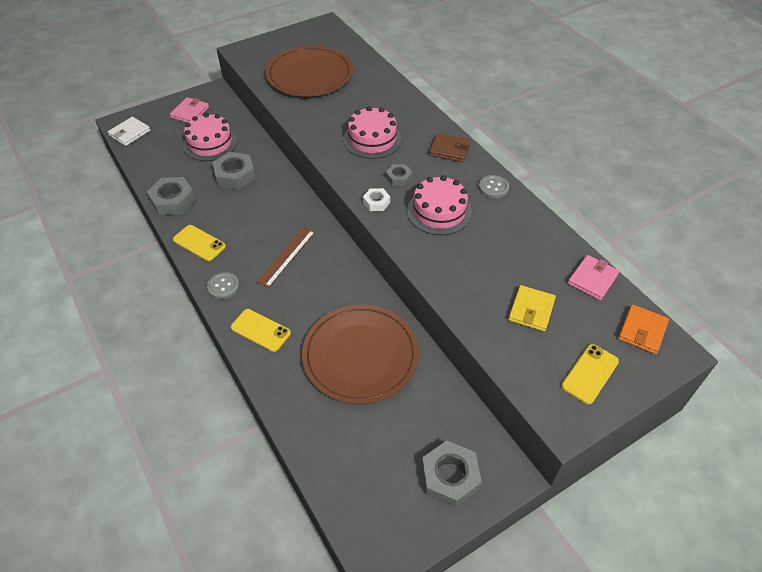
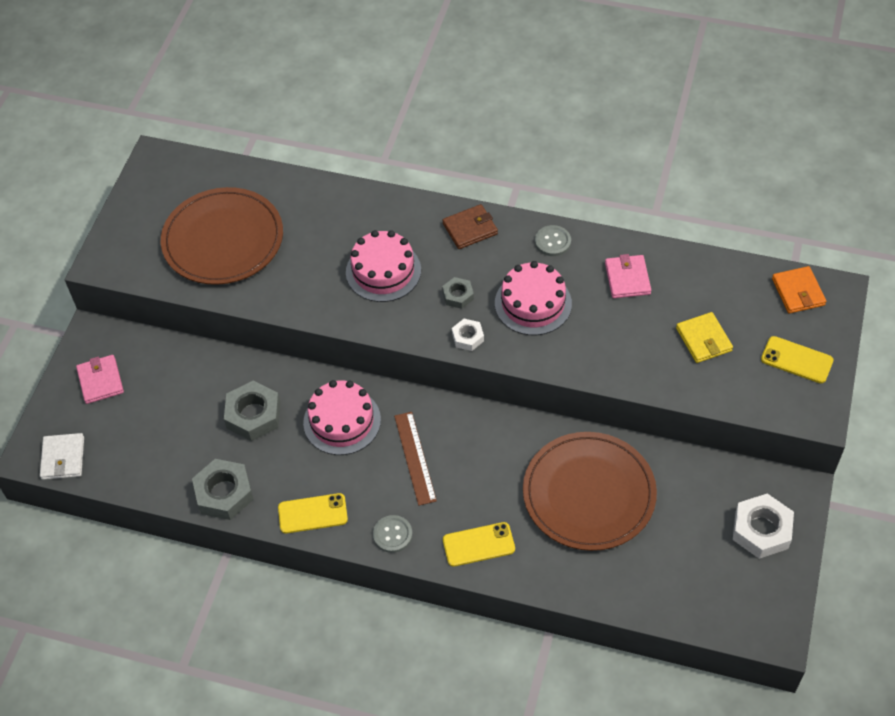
camera: 40 degrees left, 5 degrees up
(210, 143) = (176, 400): pink cake -> pink cake (342, 421)
(450, 477) = (761, 530): grey nut -> white nut
(590, 374) = (796, 360): yellow phone -> yellow phone turned 60 degrees counterclockwise
(592, 279) = (721, 273): pink wallet -> pink wallet (627, 278)

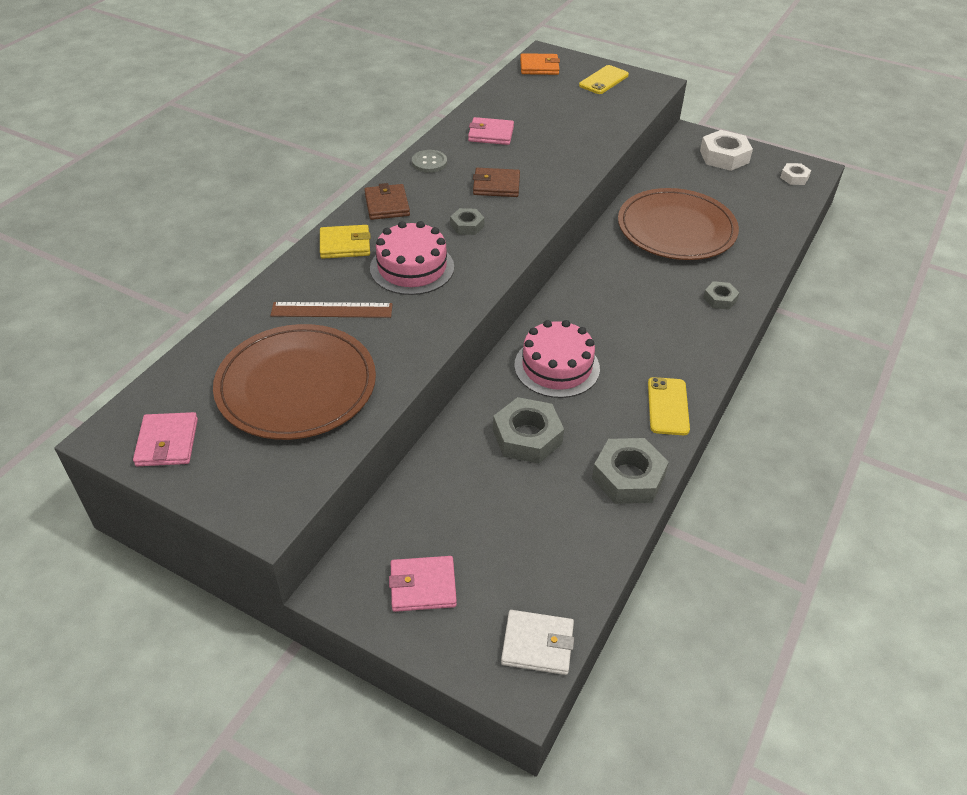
camera: 80 degrees left, 10 degrees down
(154, 189) = (167, 442): none -> pink wallet
(392, 534) = (701, 352): grey button -> none
(415, 458) = (615, 322): brown ruler -> brown ruler (332, 310)
(467, 337) = (521, 228): white nut -> white nut (794, 177)
(478, 544) = (720, 299): yellow phone -> grey nut
(533, 303) = (496, 185): pink cake -> brown wallet
(703, 339) = (570, 113): yellow wallet -> yellow wallet (345, 245)

